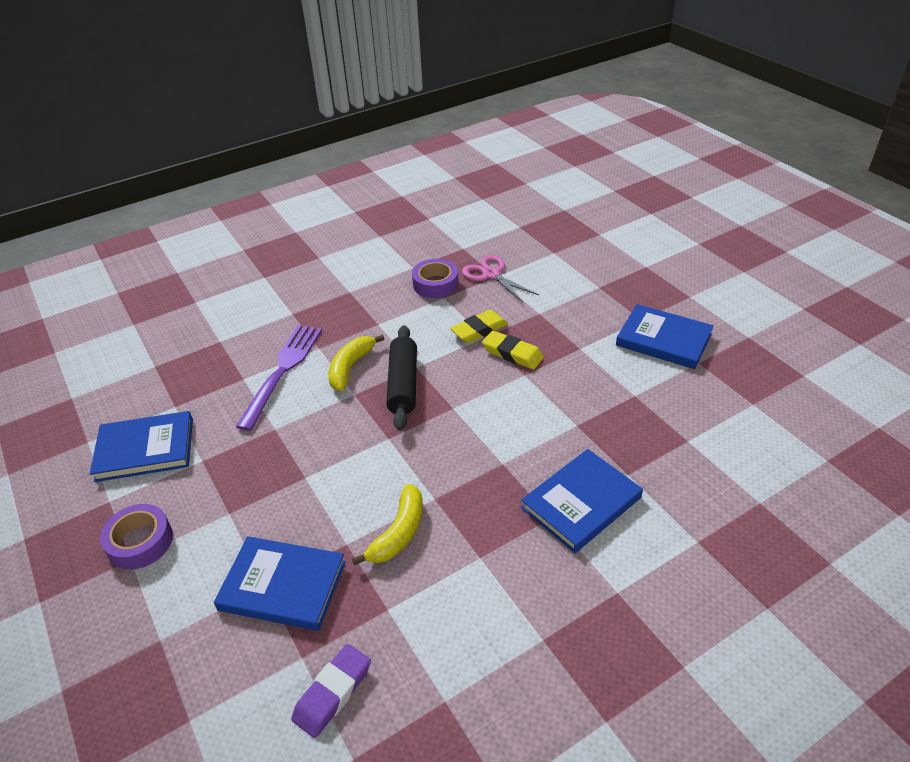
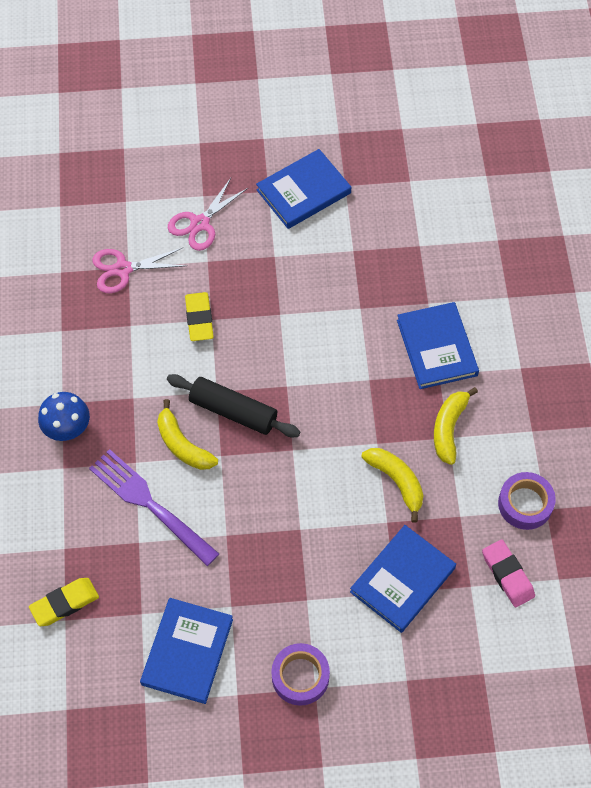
camera: 65 degrees left, 20 degrees up
(328, 302) = (67, 428): none -> blue mushroom
(333, 693) = (507, 575): purple eraser -> pink eraser
(435, 284) = (104, 323): purple tape -> purple tape (525, 504)
(491, 553) = (449, 428): none -> yellow banana
(512, 353) = (248, 309): yellow eraser -> yellow eraser (64, 603)
(571, 295) = (200, 223): none -> pink scissors

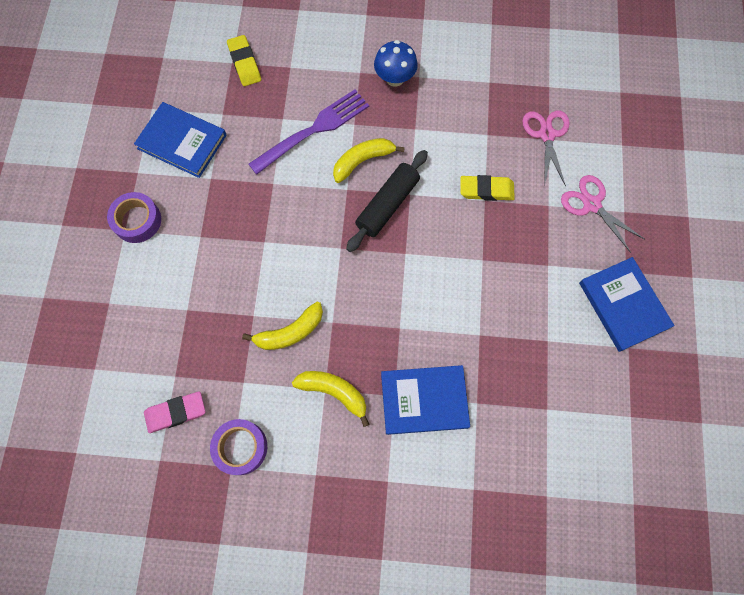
camera: 100 degrees right, 10 degrees up
(402, 580) = (196, 318): blue book -> none

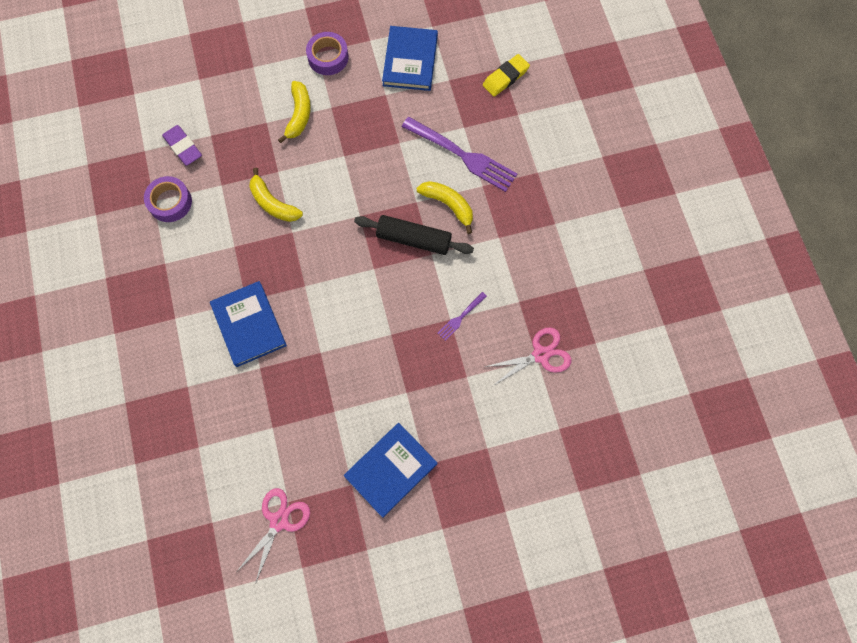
camera: 70 degrees right, 0 degrees up
(176, 413) = (183, 147): pink eraser -> purple eraser
(334, 392) = (234, 254): yellow banana -> yellow banana (299, 115)
(395, 78) = (544, 203): blue mushroom -> none
(486, 190) = (460, 317): yellow eraser -> purple fork
(592, 204) = (482, 416): pink scissors -> pink scissors (279, 521)

